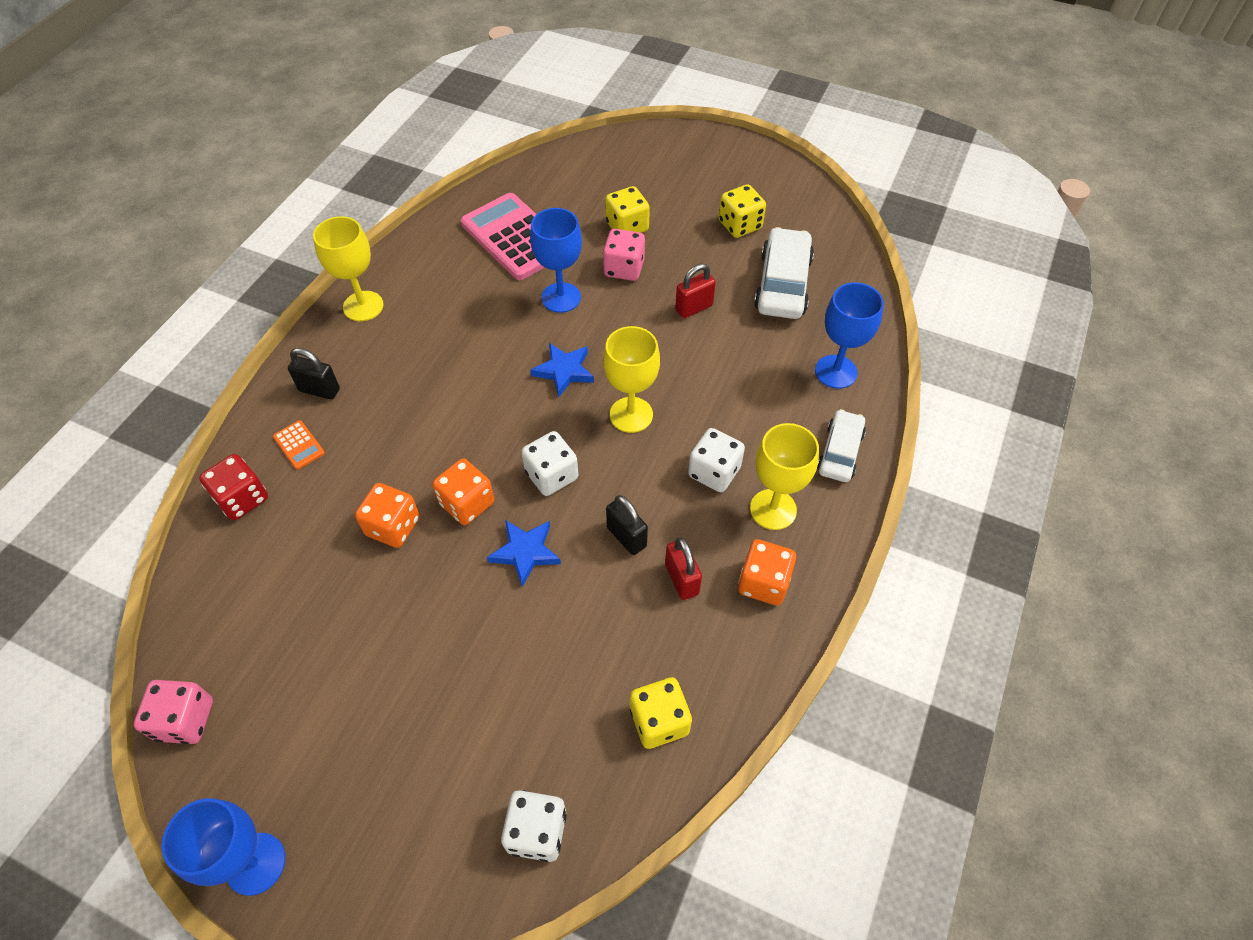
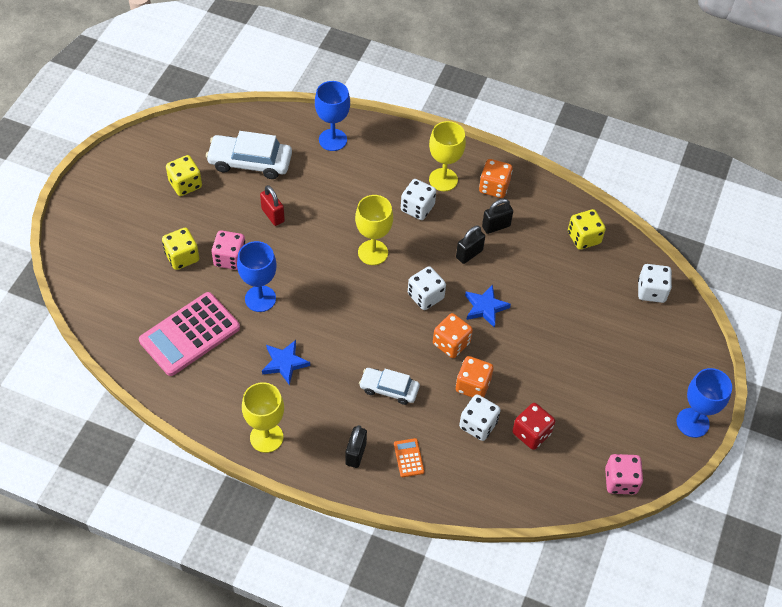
camera: 95 degrees left, 0 degrees up
(242, 499) = (458, 486): red dice -> red dice (531, 433)
(299, 445) = (408, 458): orange calculator -> orange calculator turned 60 degrees counterclockwise
(328, 529) = (478, 425): none -> white dice
(564, 371) = (334, 293): blue star -> blue star (285, 363)
(681, 579) = (496, 226): red padlock -> black padlock
(840, 452) = (398, 144): white car -> white car (389, 389)

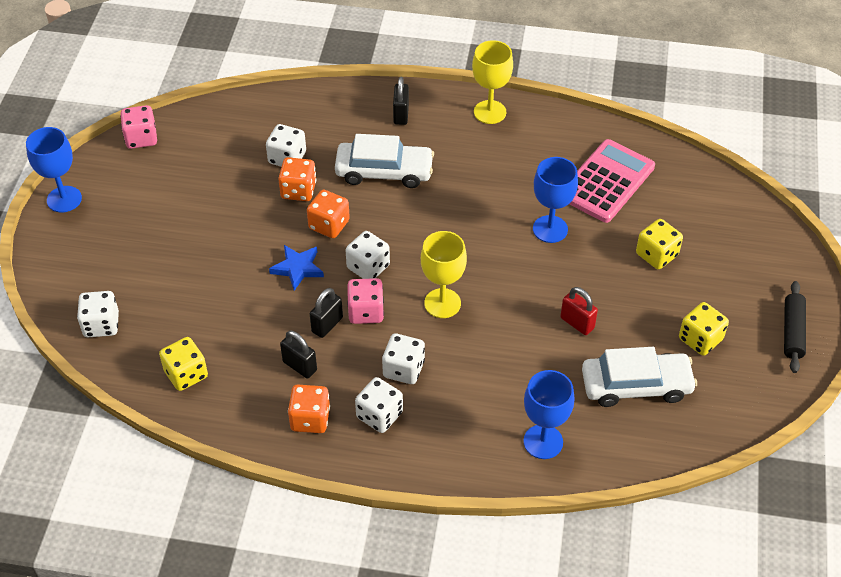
camera: 170 degrees right, 5 degrees down
(113, 175) = (793, 332): none -> black rolling pin
(230, 258) = (603, 264): pink dice -> pink dice (366, 311)
(285, 363) = (498, 174): blue star -> none
(389, 389) = (384, 171): white car -> white car, size x1.59
(408, 458) = (350, 120): orange calculator -> none
(443, 180) = (379, 415): yellow goblet -> white dice
(496, 226) = (299, 366): black padlock -> black padlock turned 75 degrees clockwise
(531, 433) = (232, 160): red dice -> none

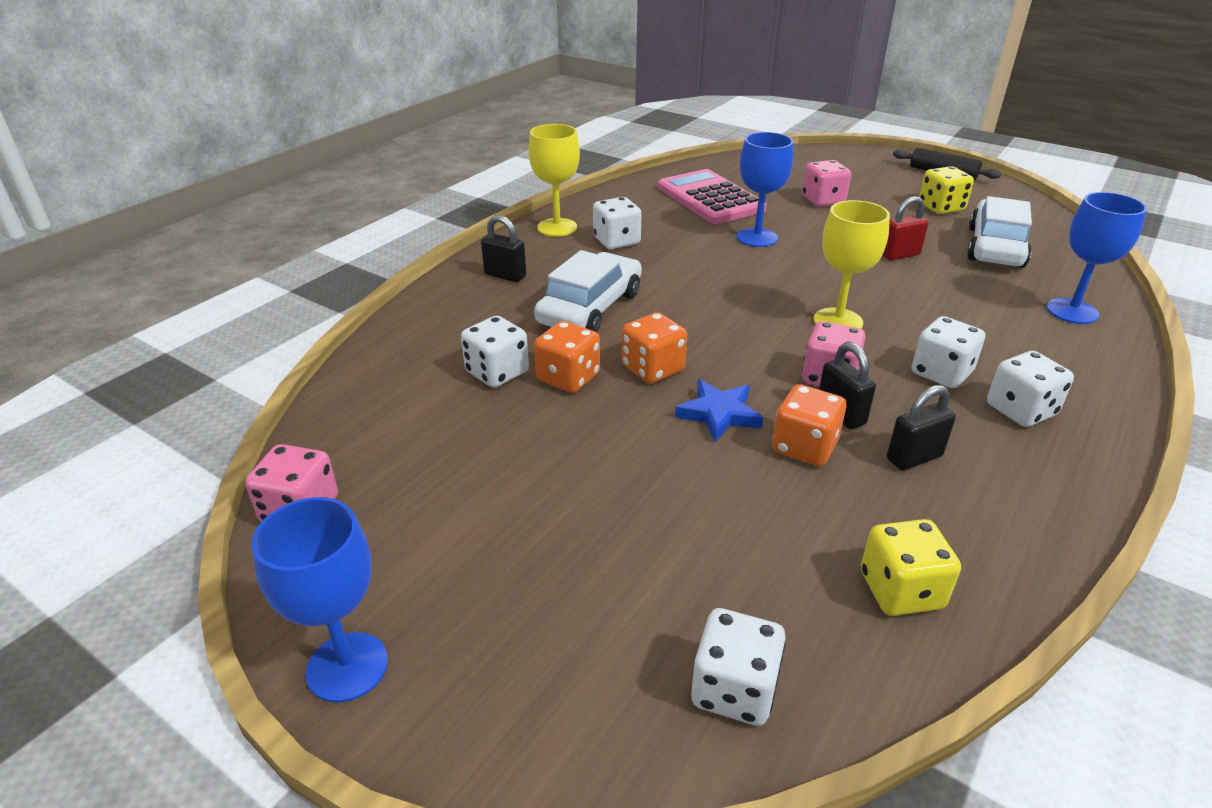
camera: 65 degrees left, 15 degrees down
(310, 419) = (1022, 472): orange dice -> orange dice (804, 447)
(368, 267) = (749, 357): white dice -> white dice (616, 241)
(656, 255) = (823, 200): yellow dice -> pink dice

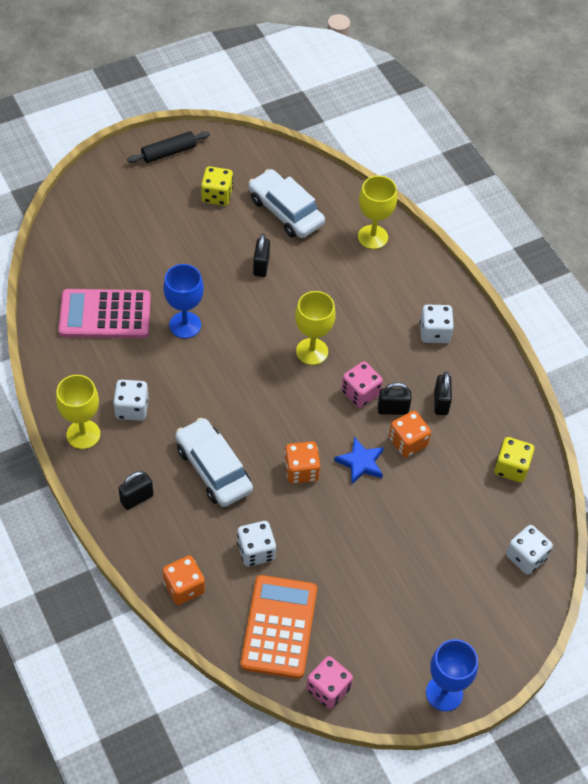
camera: 65 degrees left, 20 degrees up
(388, 428) = (279, 627): none -> orange calculator
(568, 378) = (284, 517): orange dice -> orange dice (184, 587)
(823, 200) = (158, 251): pink dice -> none
(899, 255) = (261, 266): red padlock -> black padlock
(941, 373) = (387, 341): white dice -> none
(1072, 311) = (372, 237): blue goblet -> yellow goblet

